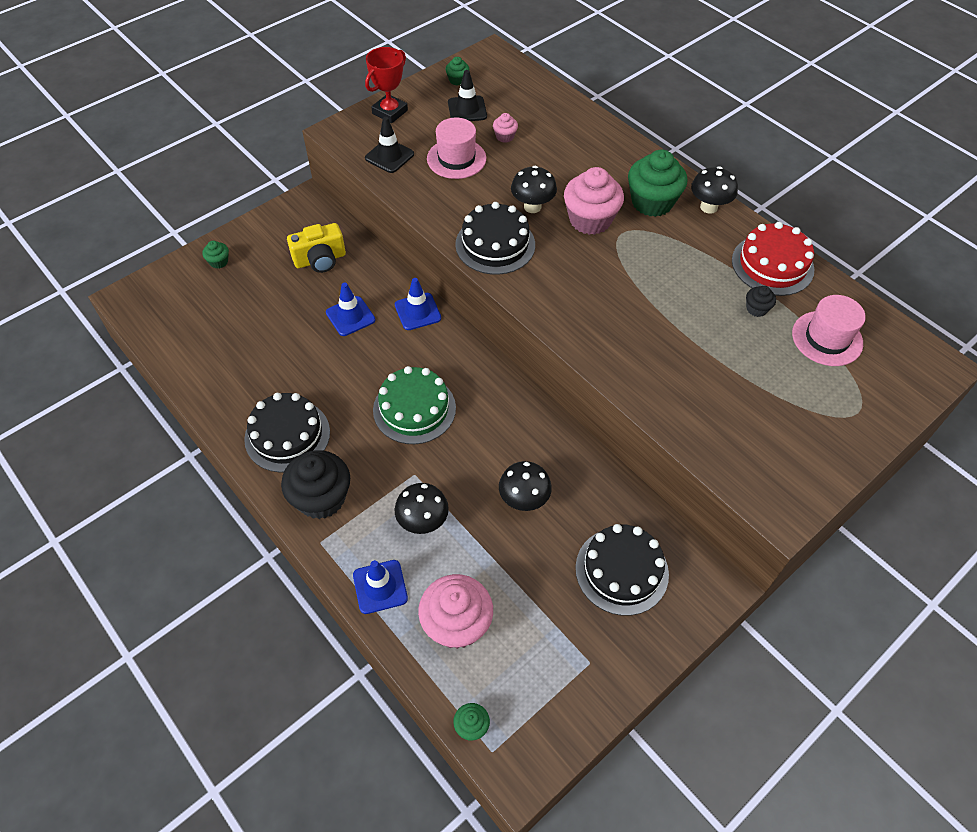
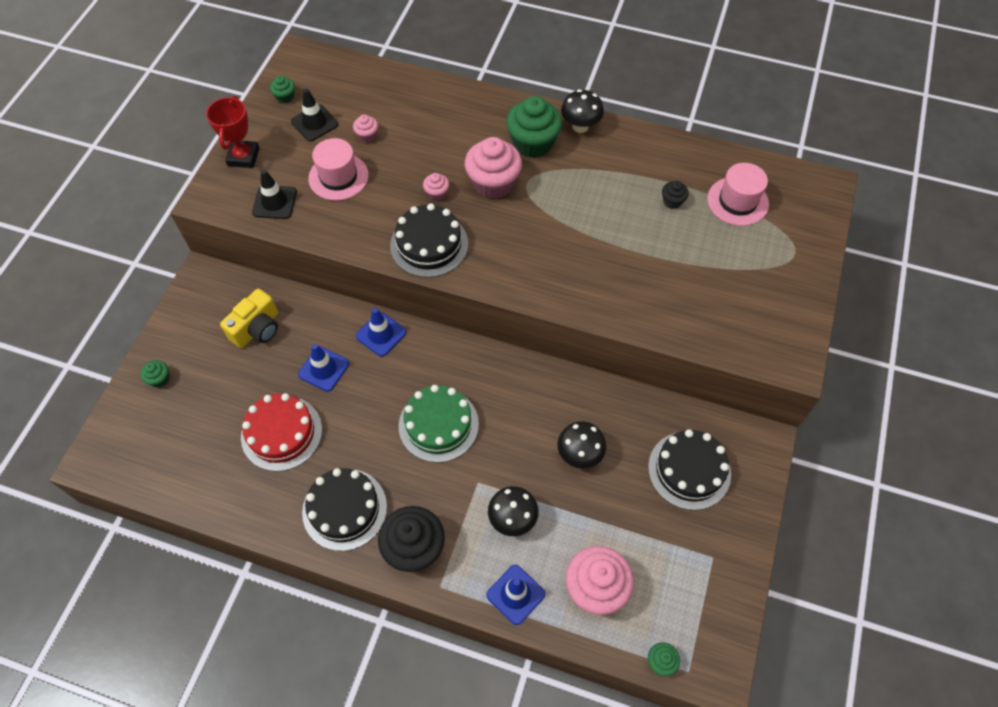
camera: 30 degrees left, 5 degrees up
(532, 207) = (437, 193): black mushroom -> pink cupcake
(772, 265) = (660, 156): red cake -> red cake (281, 433)

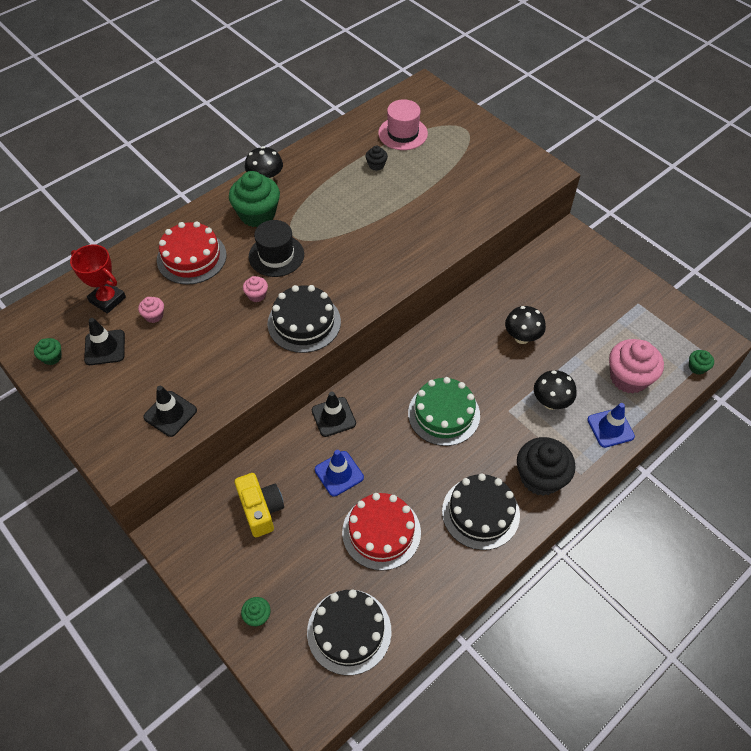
camera: 60 degrees left, 5 degrees down
(243, 157) = (95, 418): red trophy -> red trophy (107, 299)
(338, 177) = (182, 355): pink hat -> none
(381, 334) = (333, 417): blue traffic cone -> black traffic cone
(447, 125) = (191, 257): none -> red cake
(493, 183) = (276, 255): pink cupcake -> black hat
(689, 470) = (569, 283): black cake -> black cake (349, 631)

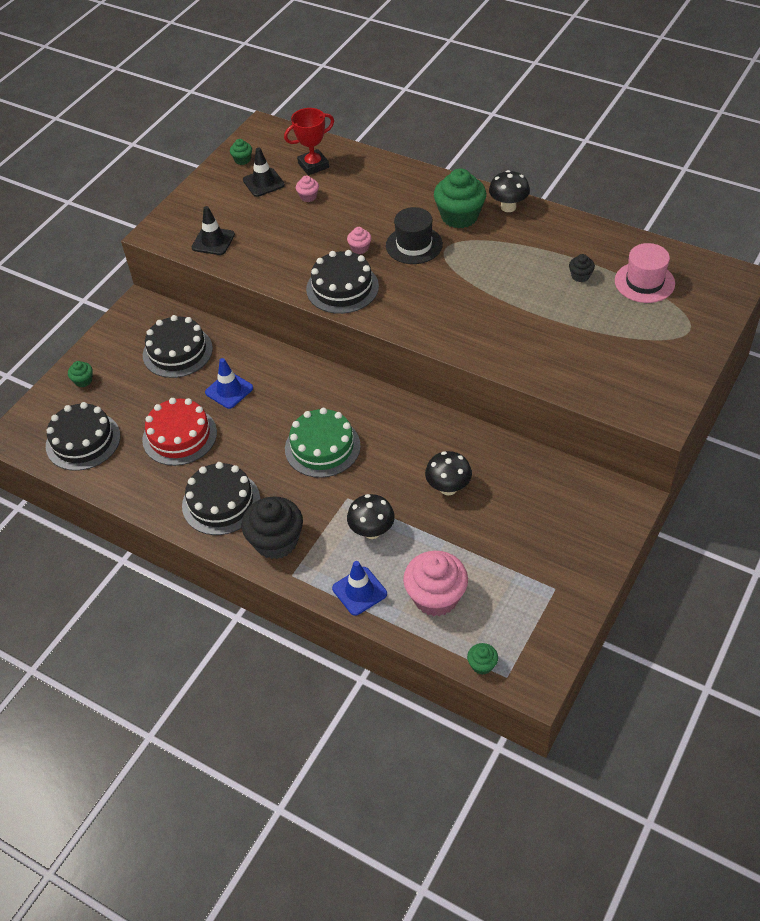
camera: 75 degrees right, 5 degrees down
(107, 299) = (313, 165): red trophy -> red trophy turned 45 degrees clockwise
(191, 257) = (384, 194): red cake -> none
(261, 509) = (177, 351): yellow camera -> black cake
(333, 417) = (287, 369): black traffic cone -> none

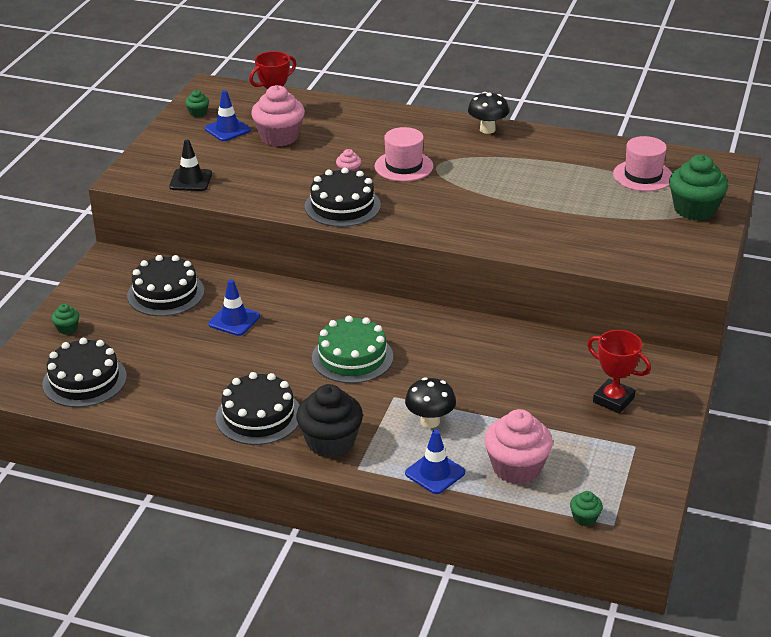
camera: 15 degrees left, 15 degrees down
(179, 436) = (193, 364): red cake -> none
(263, 183) = (227, 129): black traffic cone -> blue traffic cone
(308, 197) = (279, 137): pink cupcake -> pink cupcake, size x2.16
(414, 245) = (403, 166): black hat -> pink hat
(448, 488) = (496, 376): black mushroom -> none
(459, 216) = (441, 140): green cupcake -> green cupcake (694, 209)
(551, 531) = (613, 400): none -> red trophy
(580, 276) = (579, 176): black cupcake -> none

